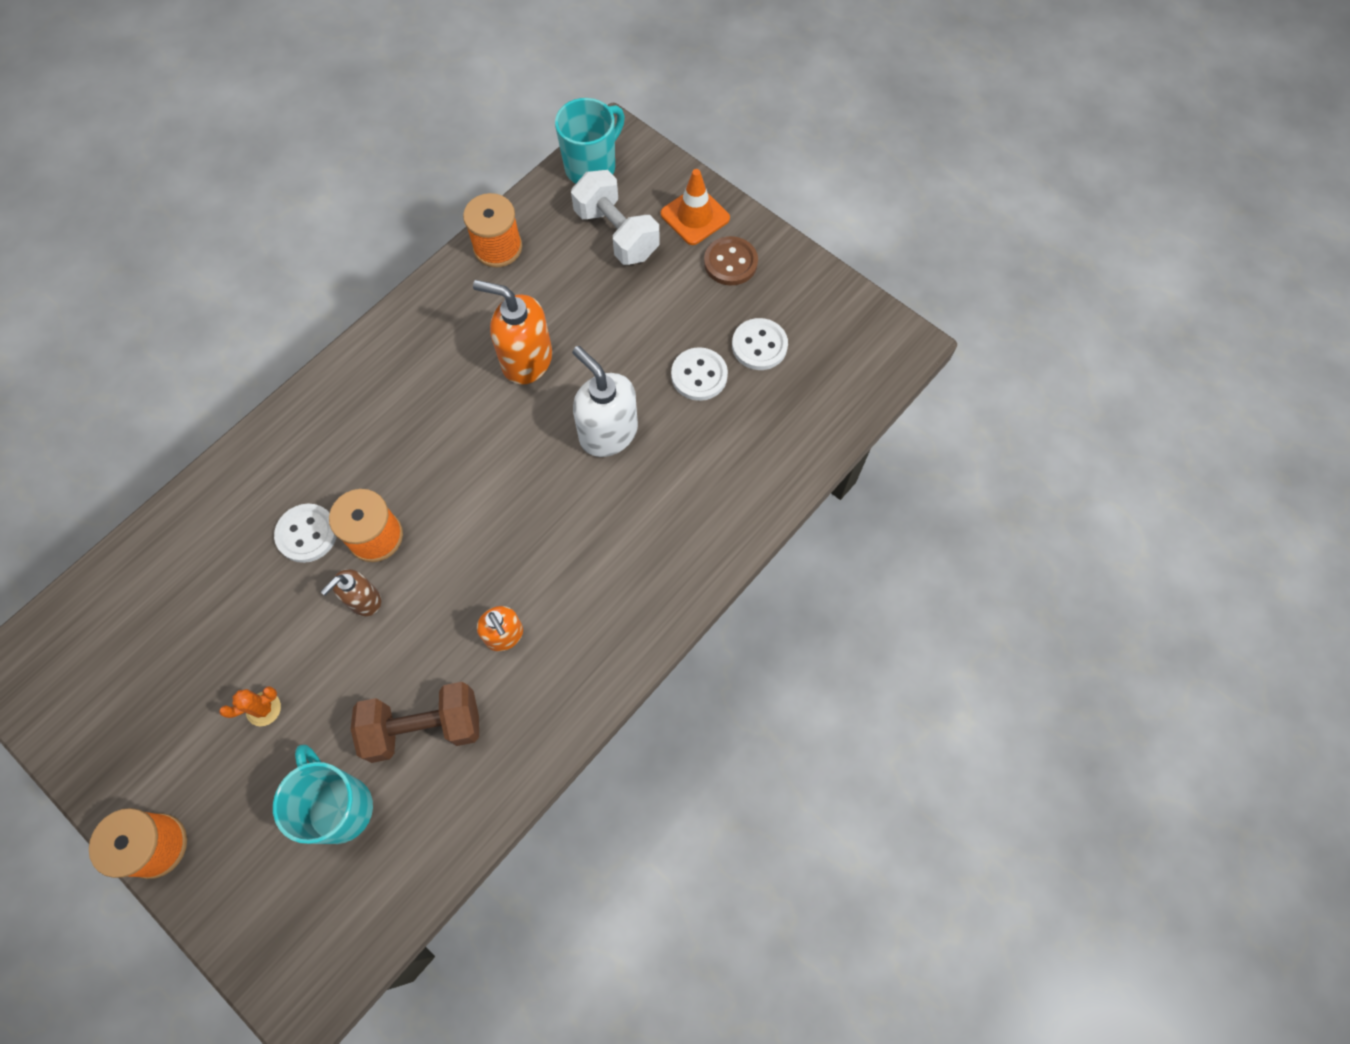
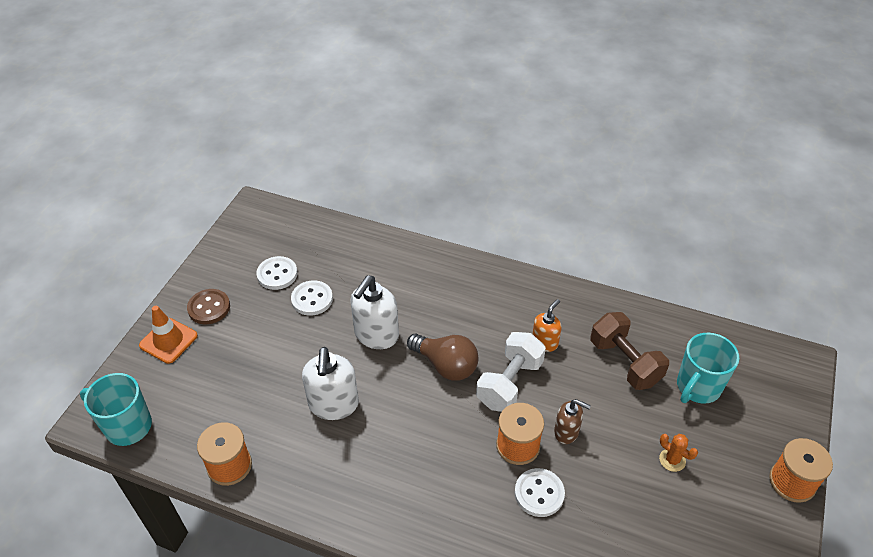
camera: 110 degrees left, 20 degrees down
(525, 498) = (446, 365): none -> brown light bulb
(526, 360) = (333, 405): orange soap dispenser -> white soap dispenser
(617, 233) = (196, 385): white dumbbell -> white dumbbell (509, 383)

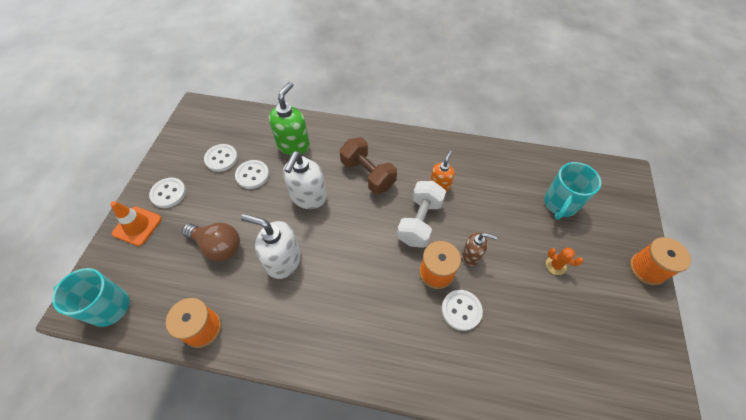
camera: 10 degrees left, 10 degrees up
(209, 308) = (168, 193): brown button -> white button
(333, 405) = (283, 261): white soap dispenser -> white soap dispenser turned 120 degrees clockwise
(368, 269) = (293, 145): none -> green soap dispenser
(446, 365) = (367, 214): brown light bulb -> brown light bulb (218, 246)
(625, 362) = (502, 192): brown dumbbell -> brown dumbbell (368, 174)

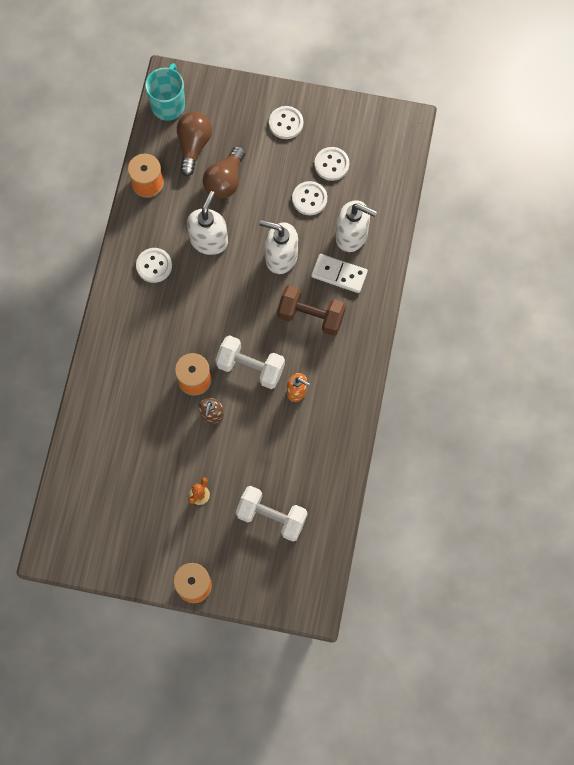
camera: 90 degrees right, 15 degrees up
(137, 226) = (248, 105): orange traffic cone -> none
(168, 278) = (193, 145): none -> brown light bulb
(293, 145) = (351, 236): green soap dispenser -> white soap dispenser
(329, 154) = (339, 274): none -> white domino
(368, 174) = (311, 316): brown dumbbell -> brown dumbbell turned 60 degrees clockwise
(461, 310) = (157, 398): white button -> white button (154, 266)
(560, 204) = (271, 516): turquoise mug -> white dumbbell

